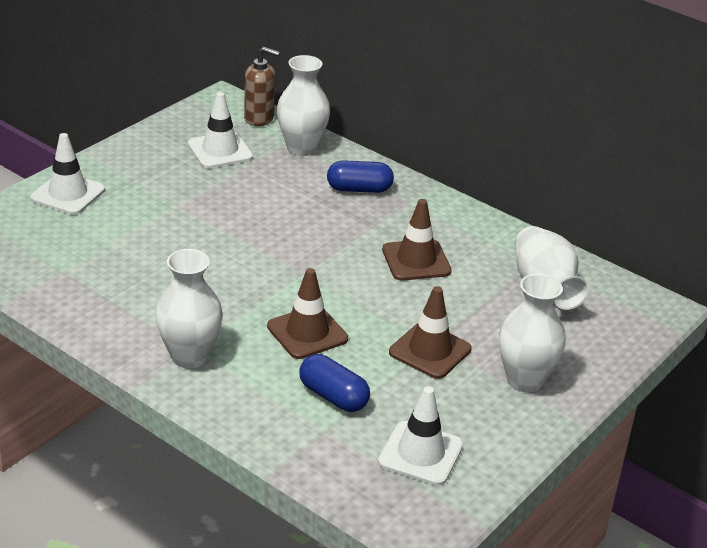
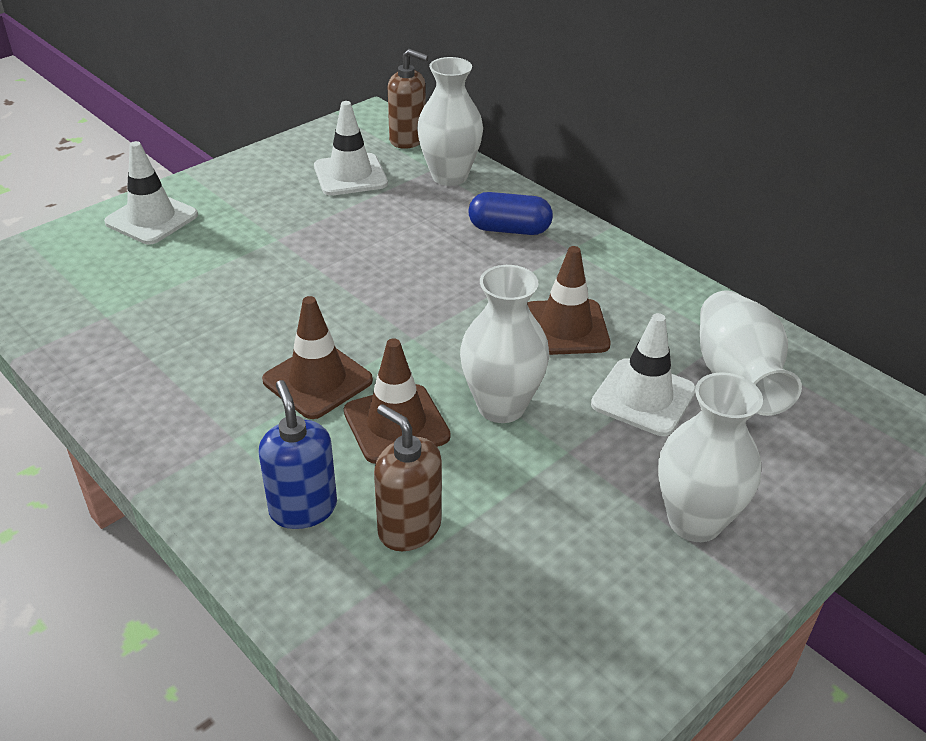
camera: 10 degrees right, 5 degrees up
(189, 356) = (226, 449): white vase -> white vase (501, 406)
(256, 389) = (303, 508): none -> blue soap dispenser
(333, 396) = (409, 528): blue capsule -> brown soap dispenser
(420, 453) = (519, 639): white traffic cone -> white traffic cone (643, 397)
(430, 351) = (562, 463): brown traffic cone -> brown traffic cone (317, 380)

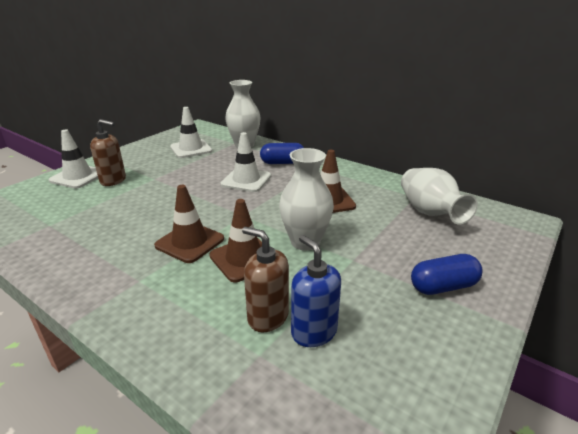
camera: 10 degrees left, 10 degrees down
(303, 508) = (193, 315): blue soap dispenser -> blue soap dispenser (313, 332)
(408, 139) = (218, 133): brown soap dispenser -> brown soap dispenser (113, 180)
(643, 397) = (384, 228): white traffic cone -> white traffic cone (246, 180)
(694, 521) = (443, 286): white vase -> blue capsule

